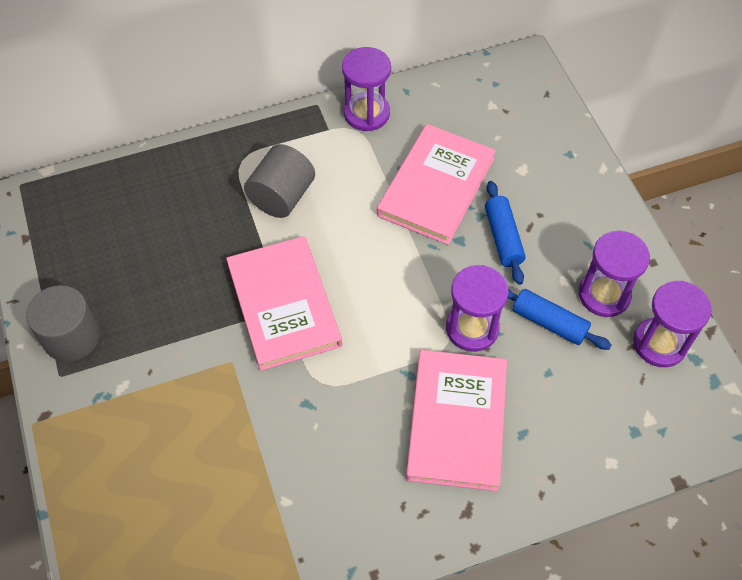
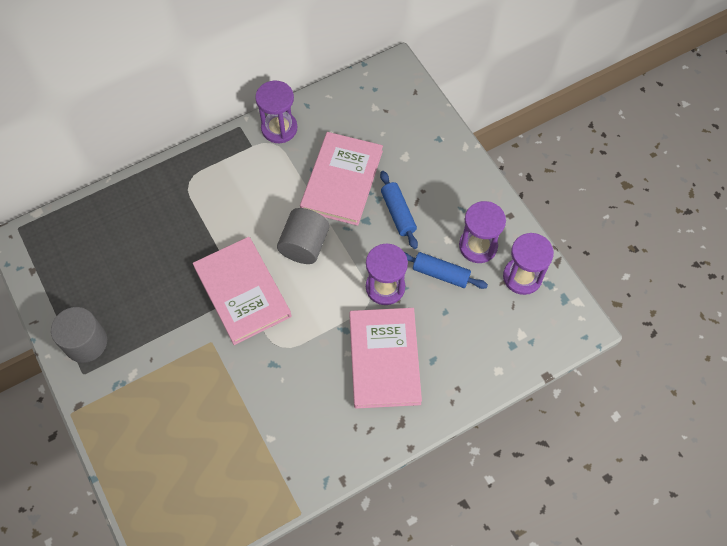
camera: 10 degrees left, 5 degrees up
(282, 196) = (225, 206): grey cylinder -> grey cylinder (304, 245)

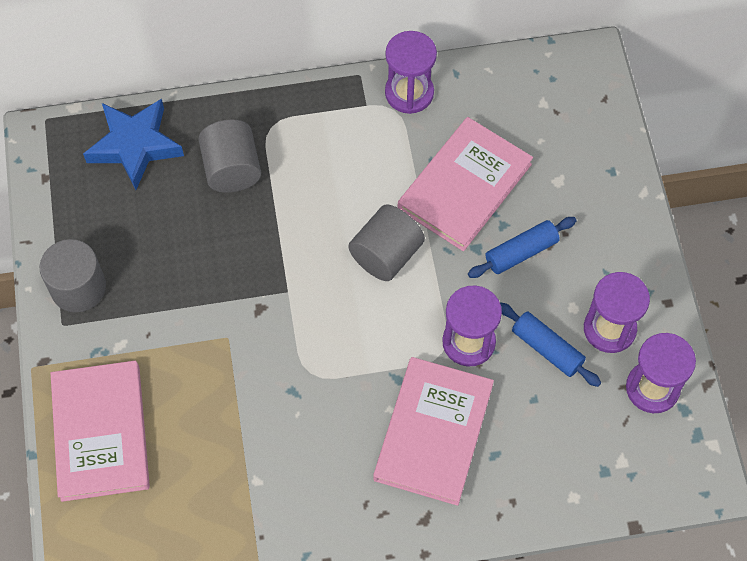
camera: 20 degrees right, 0 degrees up
(92, 226) = (135, 145): none -> blue star
(171, 220) = (232, 169): none -> grey cylinder
(242, 292) = (288, 288): pink book -> pink book (101, 432)
(398, 213) = (521, 252): blue rolling pin -> blue rolling pin turned 60 degrees clockwise

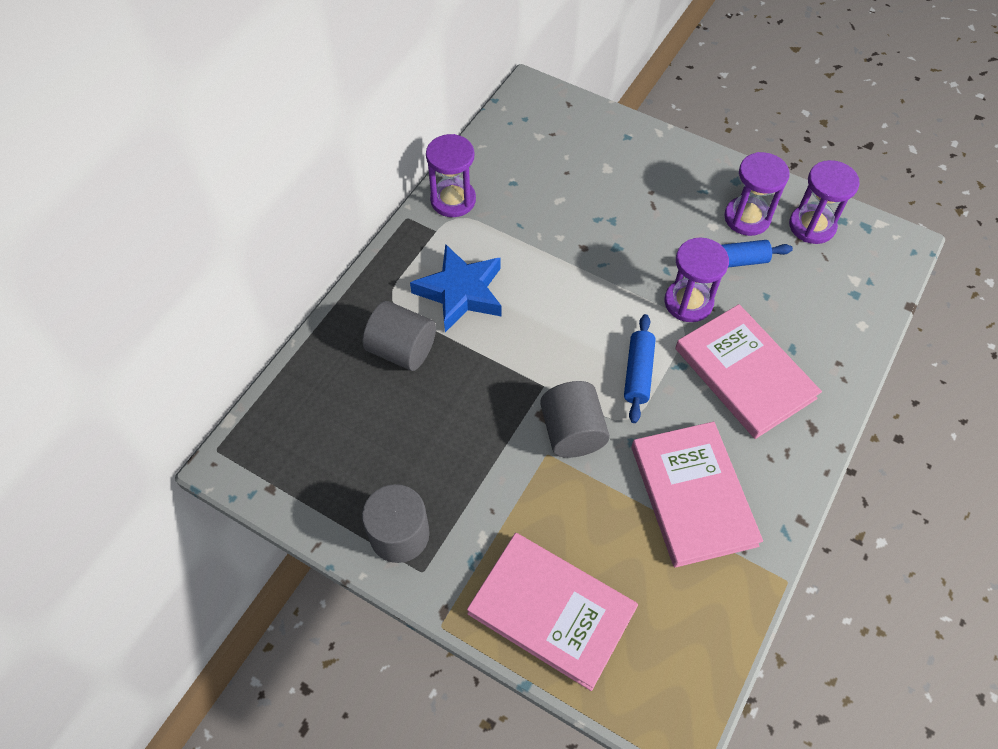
camera: 50 degrees left, 5 degrees down
(135, 145) = (311, 401): blue star -> blue star (460, 292)
(386, 255) = (571, 302): grey cylinder -> grey cylinder (572, 432)
(464, 186) = (560, 220): pink book -> pink book (692, 495)
(521, 252) = (643, 225): blue rolling pin -> blue rolling pin (638, 373)

